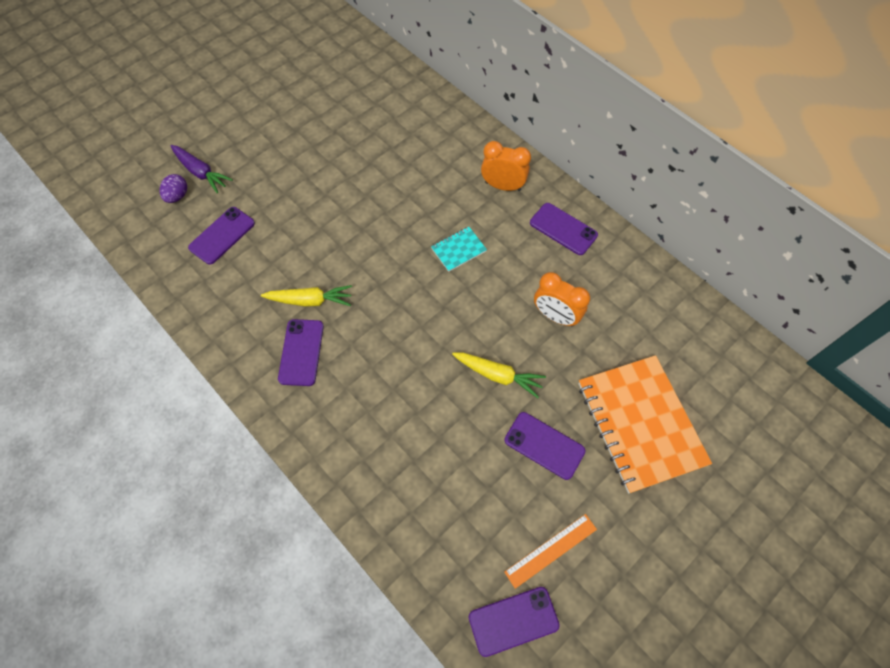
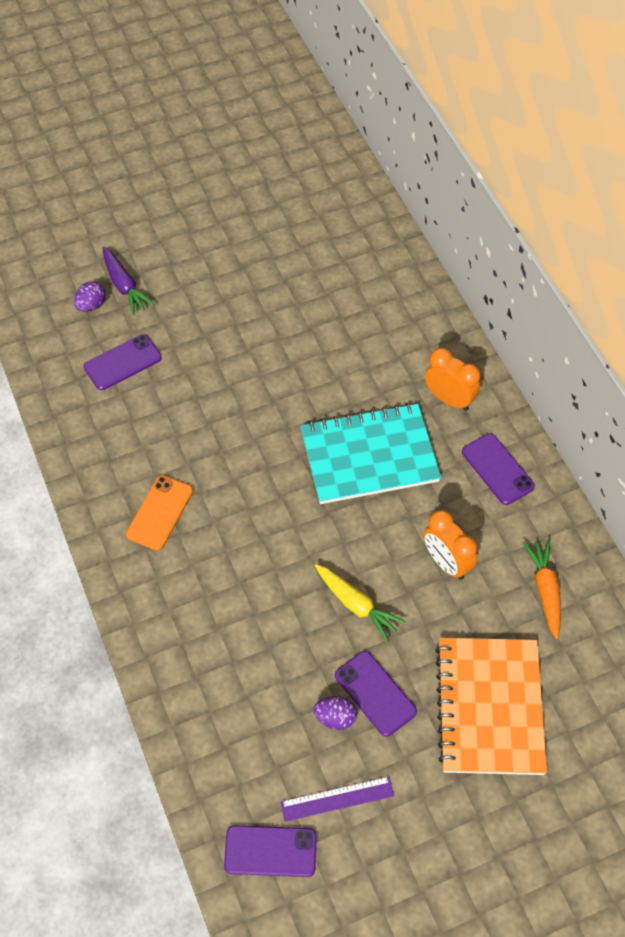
camera: 20 degrees right, 5 degrees down
(301, 352) = (160, 513): purple phone -> orange phone
(310, 300) = (188, 461): yellow carrot -> none
(458, 250) = (369, 456): turquoise notebook -> turquoise notebook, size x2.31
(520, 479) = (335, 718): none -> purple egg
(551, 550) = (337, 799): orange ruler -> purple ruler
(641, 313) = (545, 590): none -> orange carrot

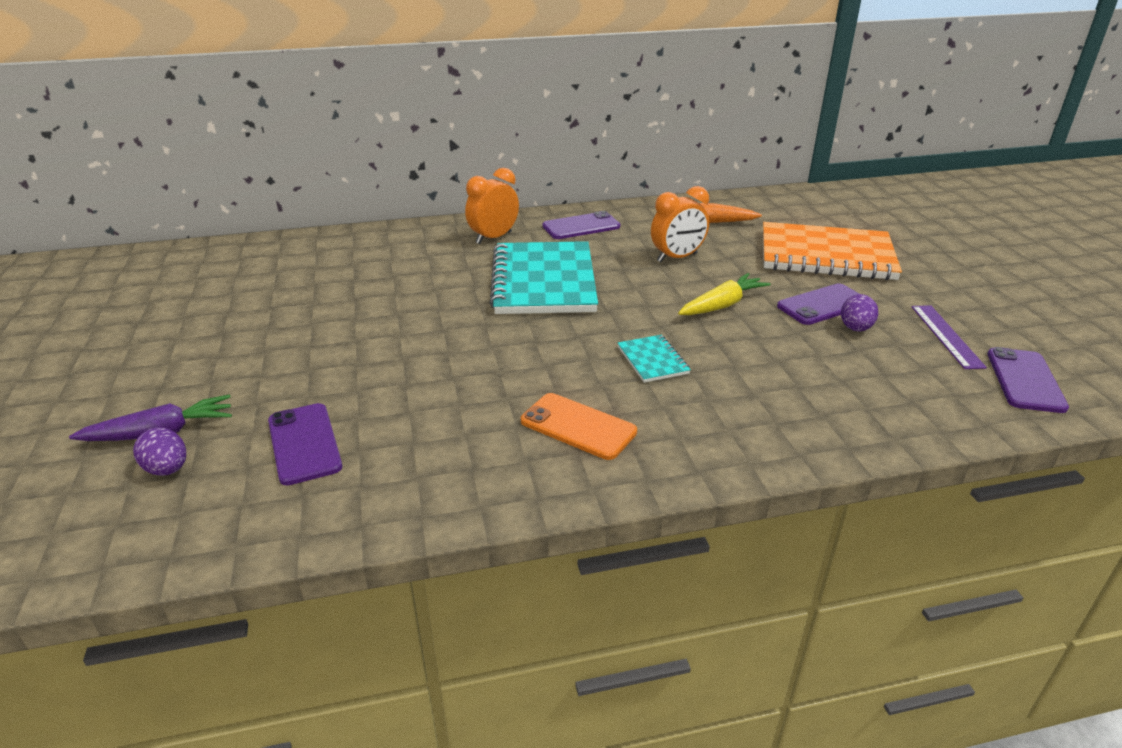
camera: 80 degrees left, 25 degrees down
(253, 554) = (652, 360): none -> turquoise notebook

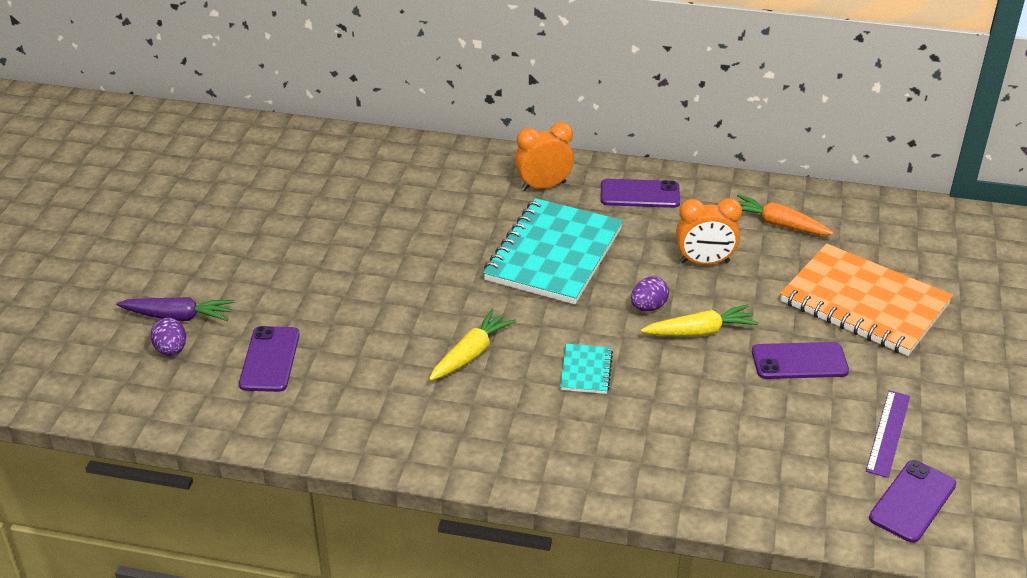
camera: 25 degrees right, 5 degrees up
(529, 377) = (471, 354): none -> yellow carrot
(578, 426) = (477, 412): orange phone -> none
(855, 328) = (805, 397): purple egg -> purple egg (648, 307)

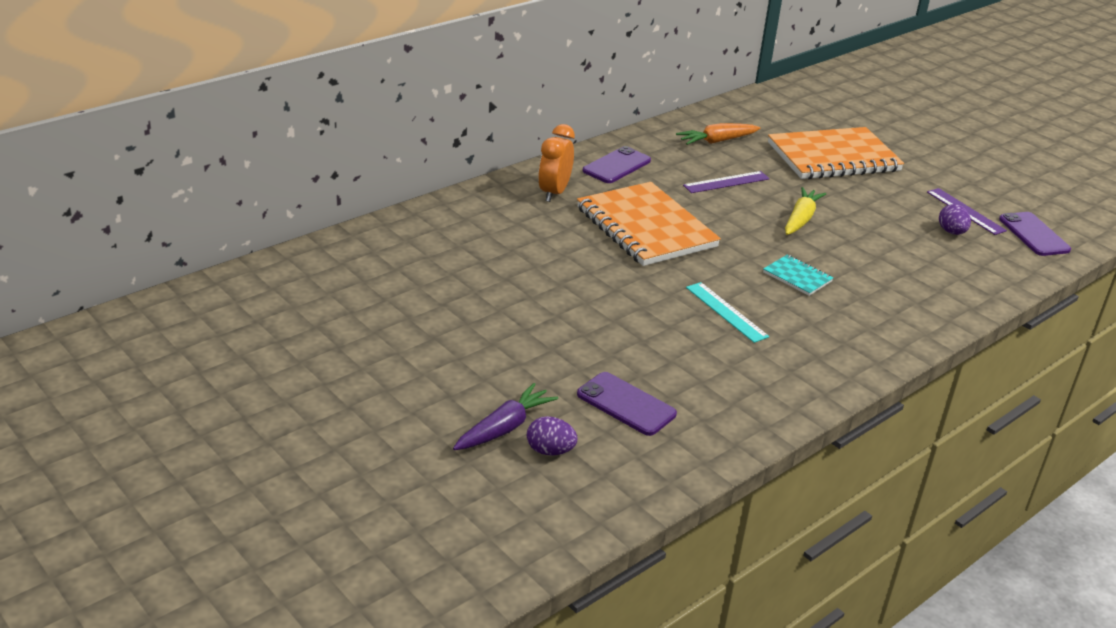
camera: 55 degrees left, 5 degrees down
(471, 354) = (726, 312): yellow carrot -> turquoise ruler
(554, 254) = (646, 227): turquoise notebook -> orange notebook
(648, 307) = (752, 223): purple egg -> purple egg (951, 232)
(704, 262) = (726, 182): orange clock -> purple ruler
(799, 361) = (868, 203): purple phone -> none

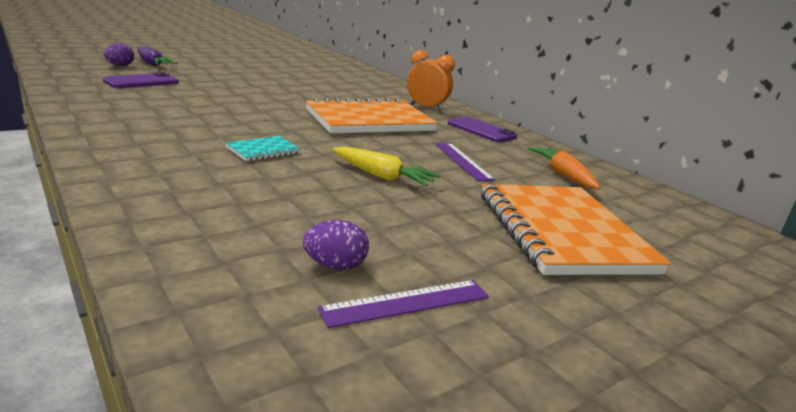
camera: 95 degrees right, 10 degrees down
(726, 312) = (224, 119): turquoise ruler -> none
(1033, 234) = (307, 363): purple phone -> none

